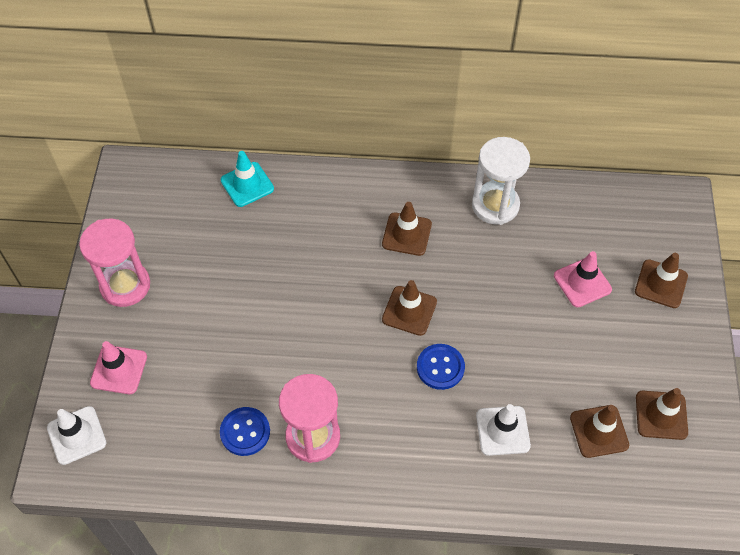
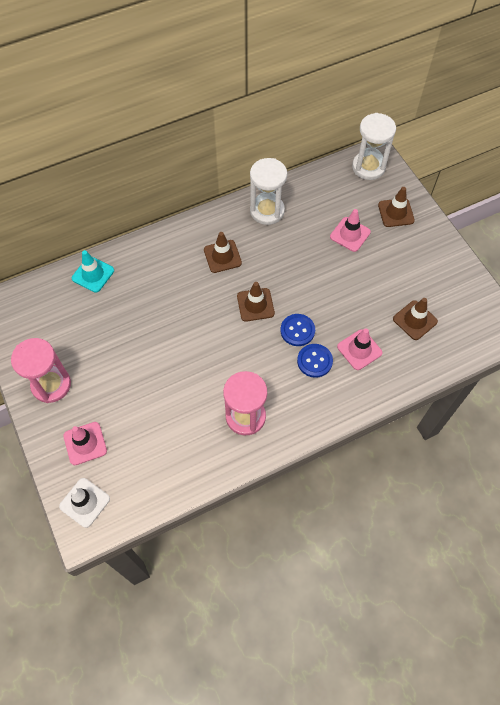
camera: 30 degrees left, 5 degrees up
(245, 432) = (199, 437): blue button -> blue button (314, 361)
(502, 431) = (359, 350): white traffic cone -> pink traffic cone
(661, 210) = (368, 167): none -> white hourglass
(661, 415) = (443, 292): brown traffic cone -> none

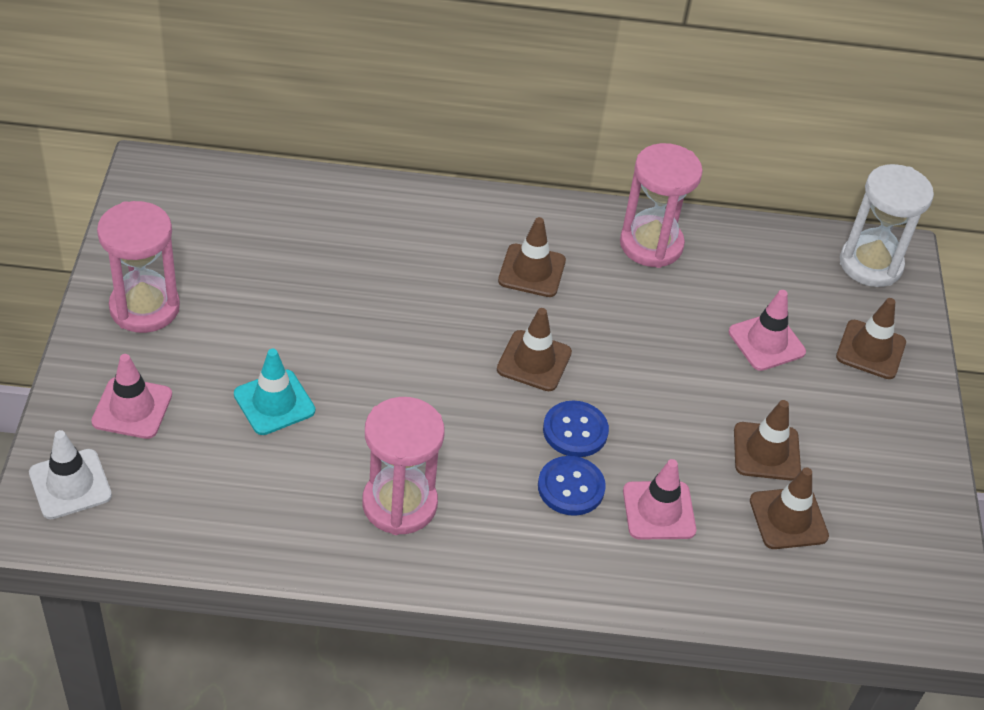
camera: 25 degrees right, 15 degrees down
(93, 274) = (316, 199): turquoise traffic cone -> turquoise traffic cone (274, 402)
(267, 211) = (651, 244): white hourglass -> pink hourglass
(385, 292) = (766, 452): none -> brown traffic cone

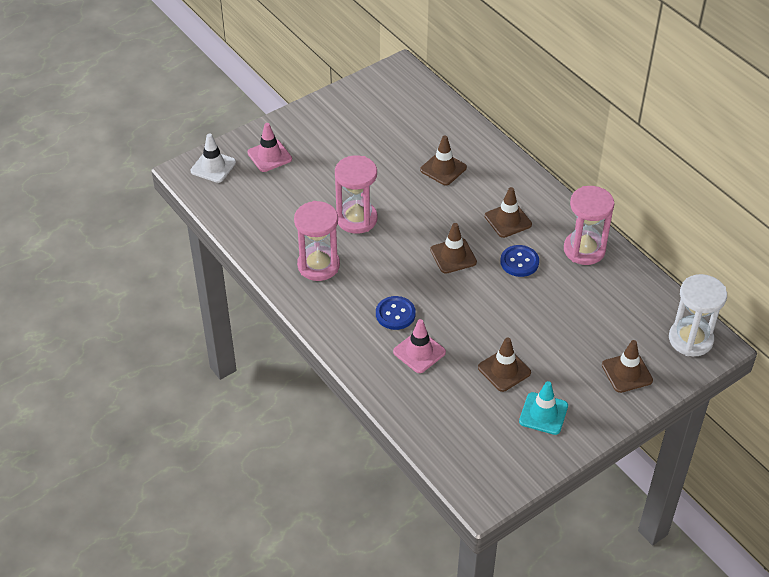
camera: 55 degrees right, 0 degrees up
(144, 308) = (324, 122): pink hourglass -> pink hourglass (357, 219)
(274, 402) = (324, 192): turquoise traffic cone -> turquoise traffic cone (543, 413)
(575, 431) = (430, 295): blue button -> blue button (519, 262)
(766, 342) = (577, 330): pink traffic cone -> none
(788, 518) = (472, 401): brown traffic cone -> brown traffic cone (443, 169)

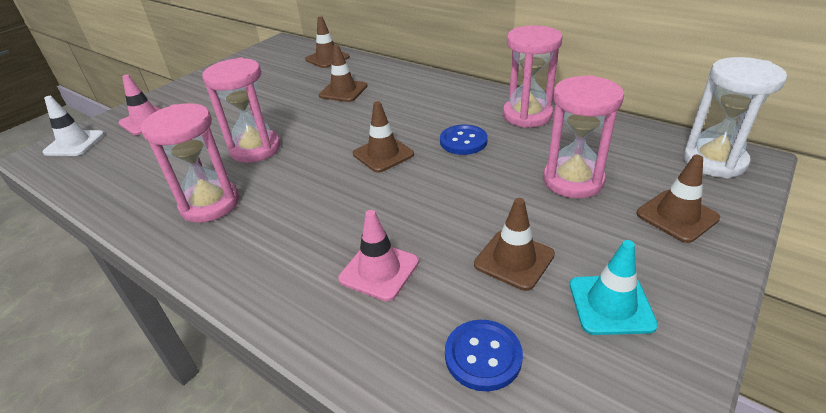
camera: 15 degrees left, 10 degrees down
(395, 314) = (329, 231): blue button -> blue button (483, 356)
(508, 220) = (430, 112): brown traffic cone -> brown traffic cone (327, 58)
(578, 324) = (573, 180): none -> pink hourglass

